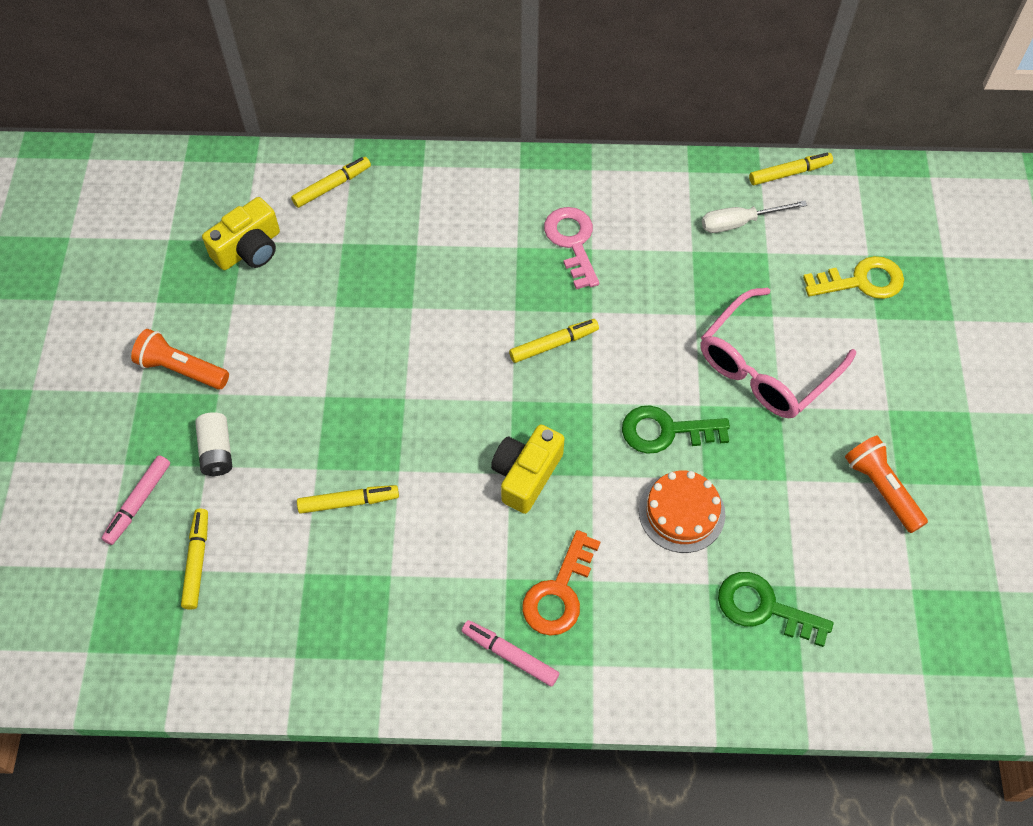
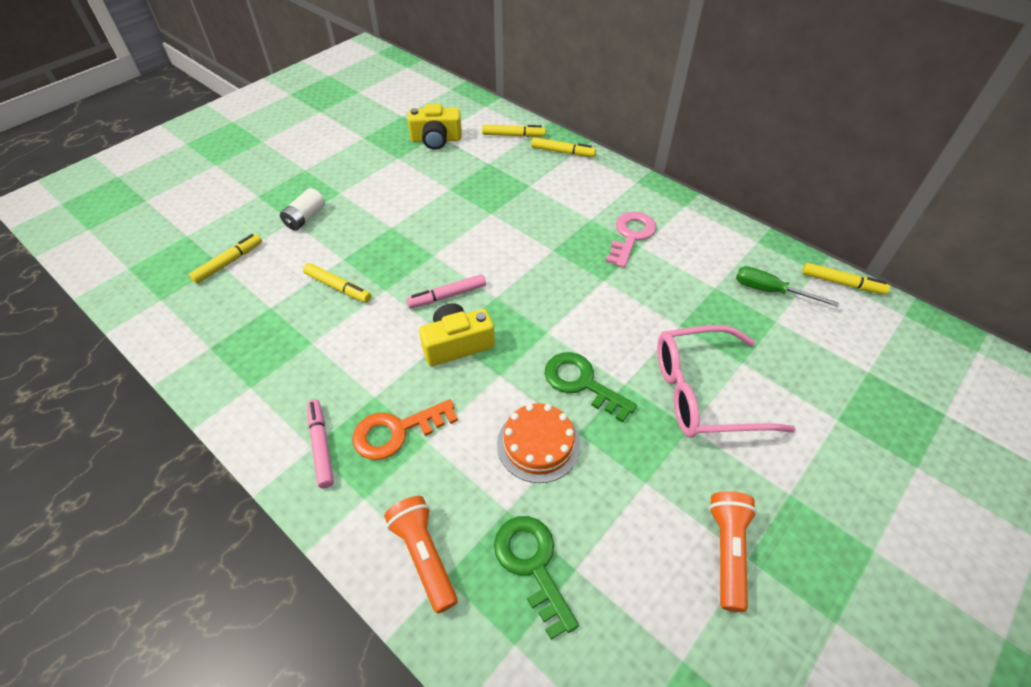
camera: 40 degrees right, 10 degrees down
(138, 503) = (240, 217): pink marker -> pink marker (447, 296)
(181, 369) = (337, 172): orange flashlight -> orange flashlight (424, 555)
(553, 344) = (557, 283): yellow marker -> yellow marker (562, 152)
(739, 223) = (770, 291): white screwdriver -> green screwdriver
(861, 281) = (845, 385): yellow key -> none

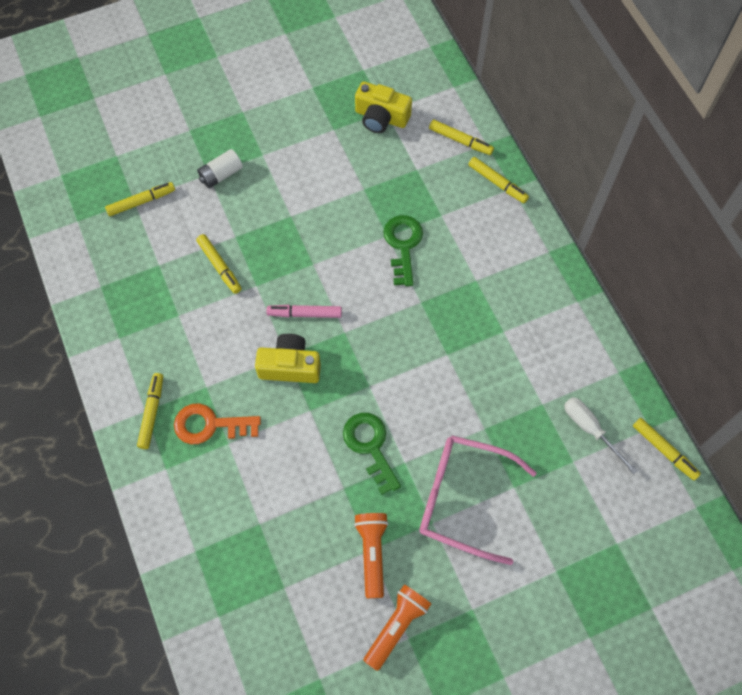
camera: 25 degrees right, 15 degrees up
(321, 446) = (152, 412): pink marker -> yellow marker
(424, 555) = (188, 529): orange flashlight -> orange flashlight (372, 553)
(532, 564) = (256, 570): green key -> green key (403, 245)
(538, 444) = (308, 483): orange cake -> none
(631, 236) = (502, 315): pink key -> none
(770, 291) = (590, 429): green screwdriver -> white screwdriver

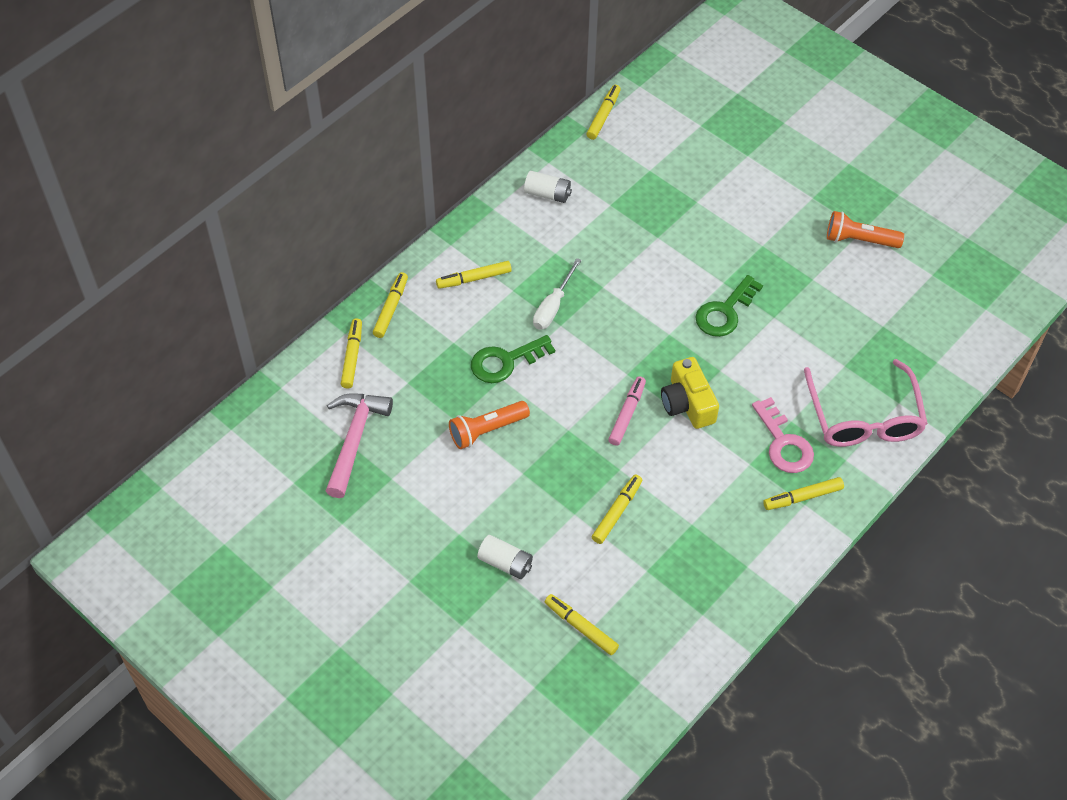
camera: 115 degrees left, 10 degrees down
(210, 425) = (784, 443): orange key -> pink key
(304, 314) = (627, 414): pink marker -> pink marker turned 135 degrees counterclockwise
(372, 553) = (814, 277): orange flashlight -> orange flashlight (487, 430)
(381, 117) = (354, 439): yellow camera -> pink hammer
(464, 499) = (728, 231): pink glasses -> pink glasses (863, 416)
(502, 255) = (474, 279): none -> yellow marker
(577, 354) = (547, 194): none -> white battery
(590, 429) = (614, 166): white screwdriver -> white screwdriver (553, 306)

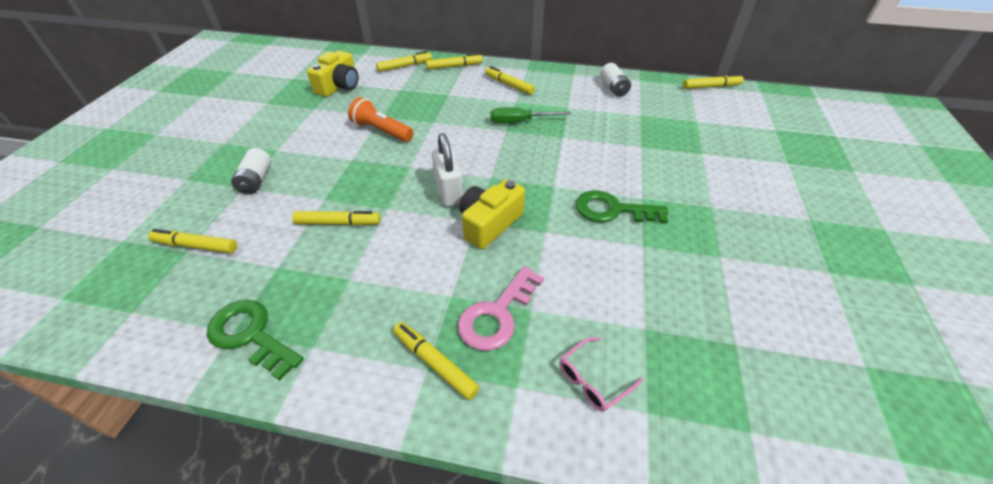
camera: 60 degrees right, 10 degrees down
(354, 439) = (339, 86): pink hammer -> yellow camera
(505, 361) = (450, 118): green key -> green key (250, 335)
(553, 306) = (519, 122): white screwdriver -> green screwdriver
(581, 627) = (196, 246): yellow marker -> yellow marker turned 90 degrees counterclockwise
(627, 414) = (449, 192): pink marker -> white padlock
(859, 240) = (813, 274): orange flashlight -> none
(863, 416) = (593, 379): pink glasses -> pink glasses, size x0.44

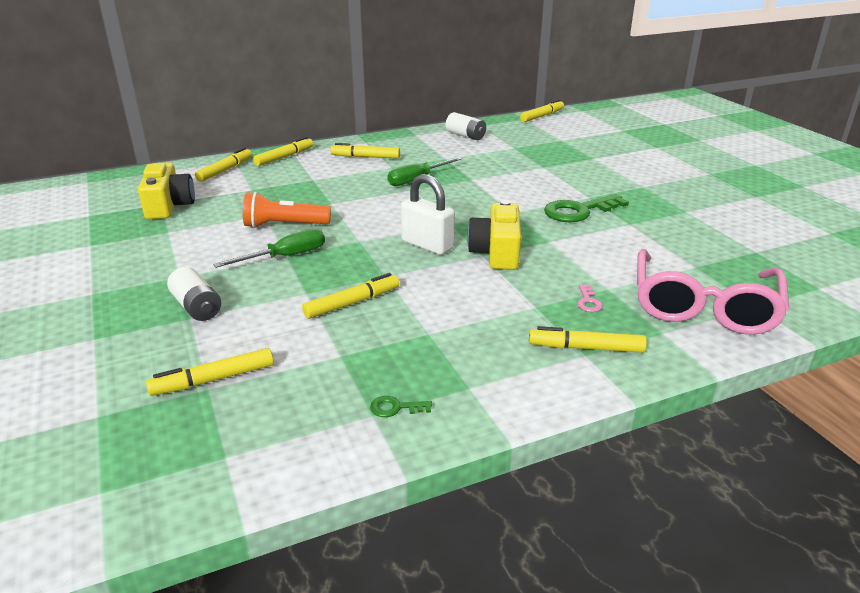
camera: 35 degrees left, 15 degrees down
(250, 335) = (395, 408): green key -> green key, size x0.44
(349, 160) = (285, 257): none -> green screwdriver
(497, 315) = (588, 302): pink key -> pink key, size x0.44
(593, 379) = (703, 305): pink glasses -> pink glasses, size x2.25

